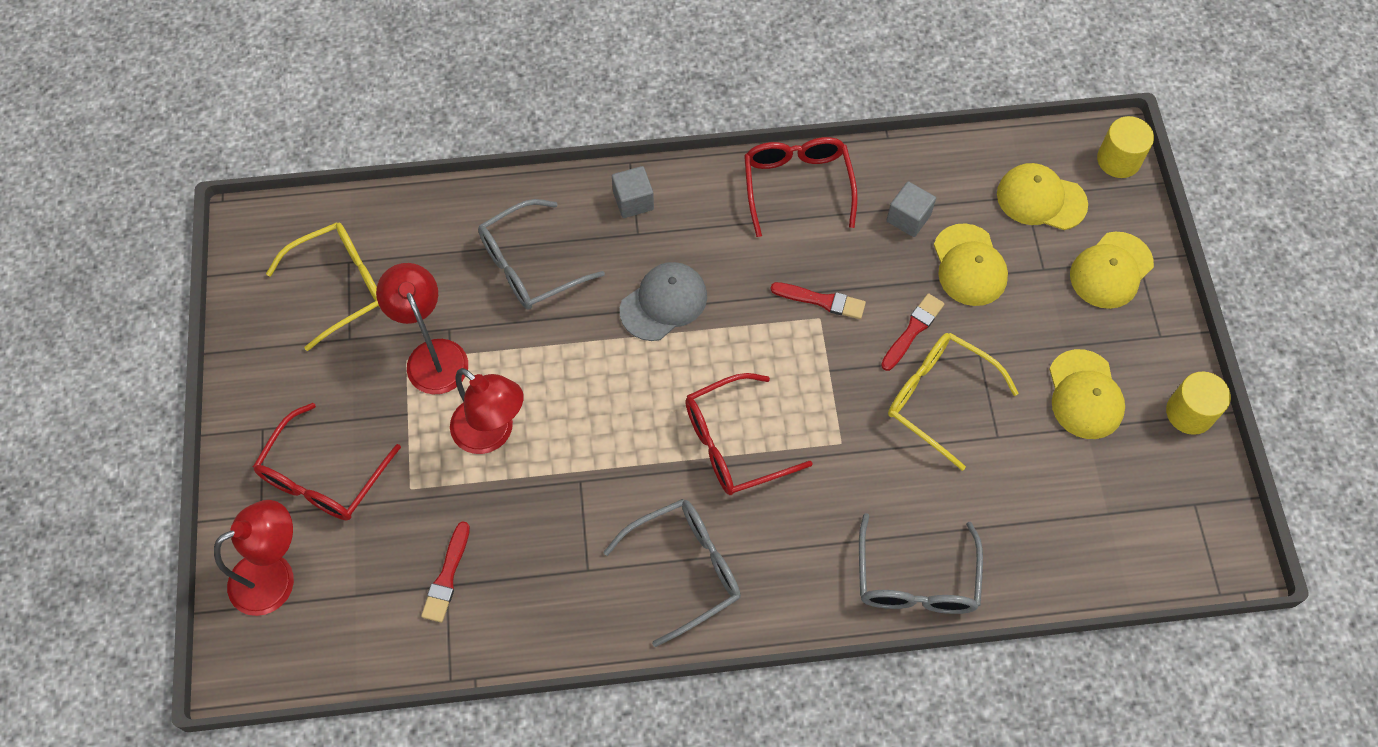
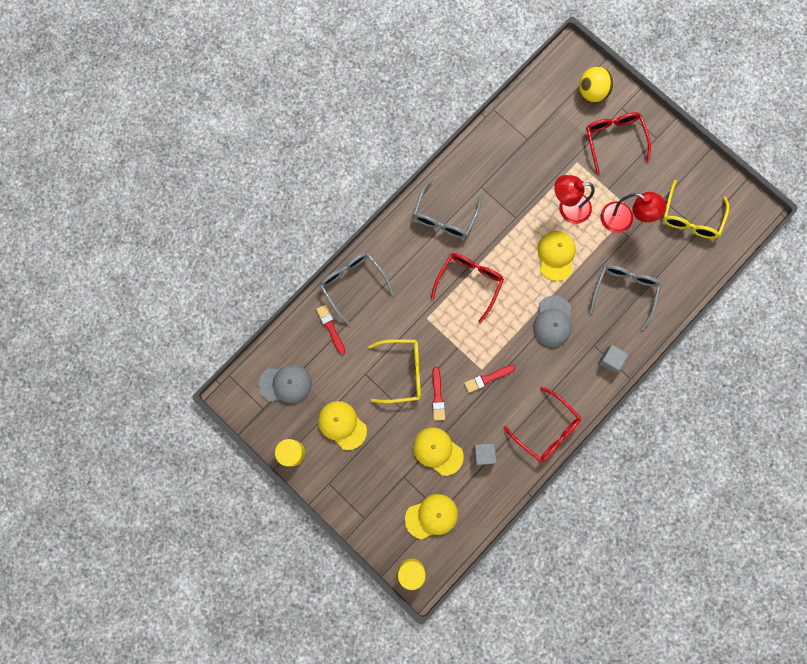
camera: 140 degrees right, 15 degrees up
(275, 576) = (592, 92): red lamp -> yellow ball
(447, 576) = (530, 142): red brush -> red brush (331, 327)
(1111, 270) = (373, 502): yellow cap -> yellow cap (556, 255)
(1134, 513) = (285, 384): none -> grey cap

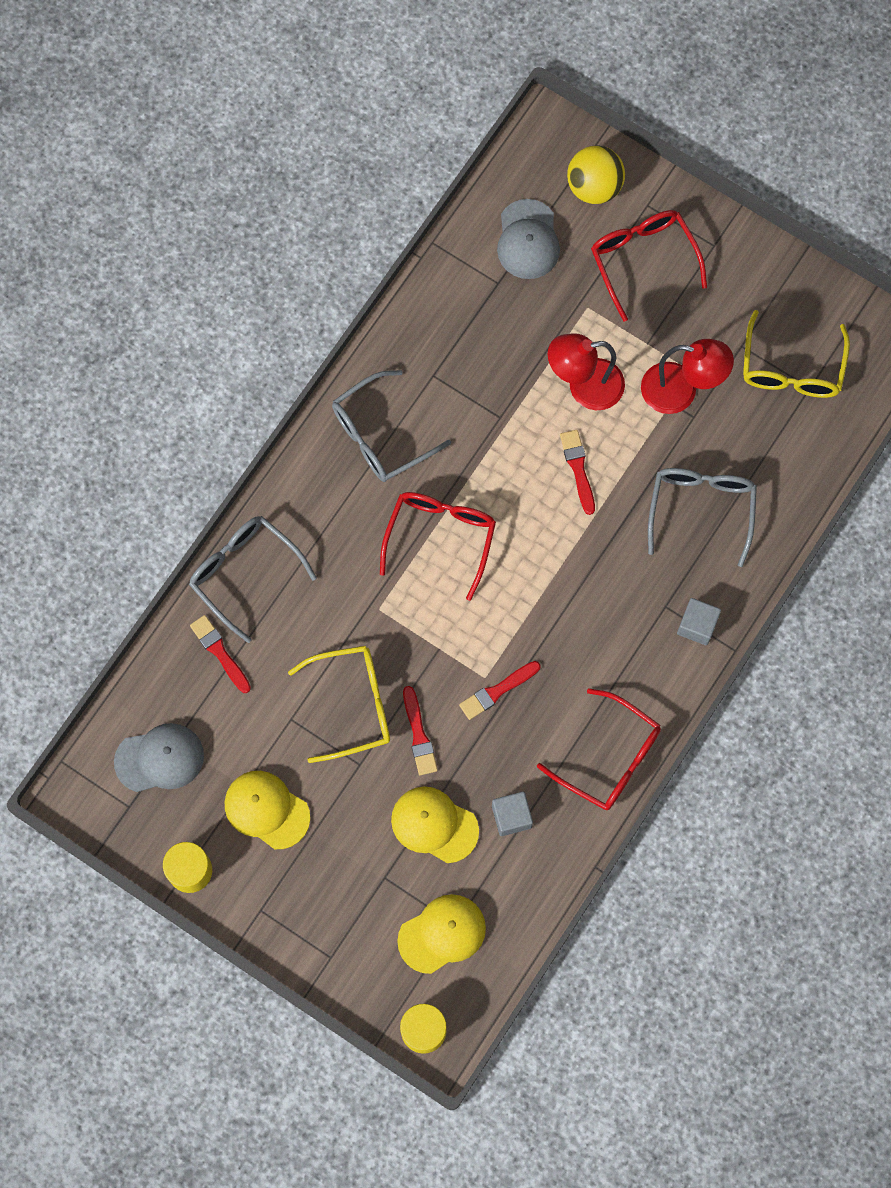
camera: 10 degrees left, 5 degrees down
(444, 217) = (380, 435): grey glasses -> grey glasses turned 45 degrees clockwise
(553, 321) = (590, 578): grey cap -> grey cap (528, 240)
(556, 255) = (578, 468): yellow cap -> red brush

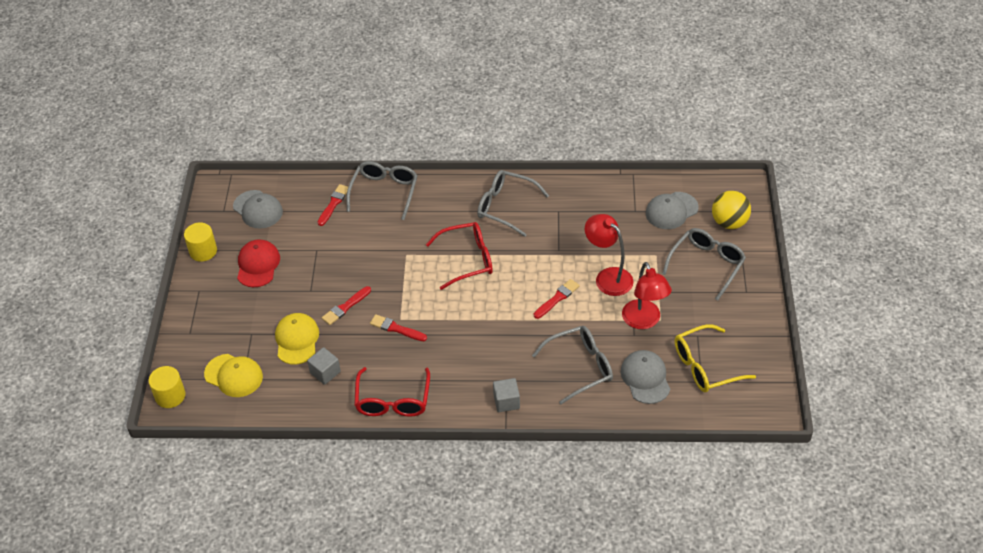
camera: 60 degrees right, 25 degrees down
(266, 810) = (258, 265): yellow cap -> red cap
(353, 704) = (343, 271): yellow glasses -> none
(643, 260) = (707, 264): red glasses -> grey glasses
(765, 446) = (645, 378): none -> grey cap

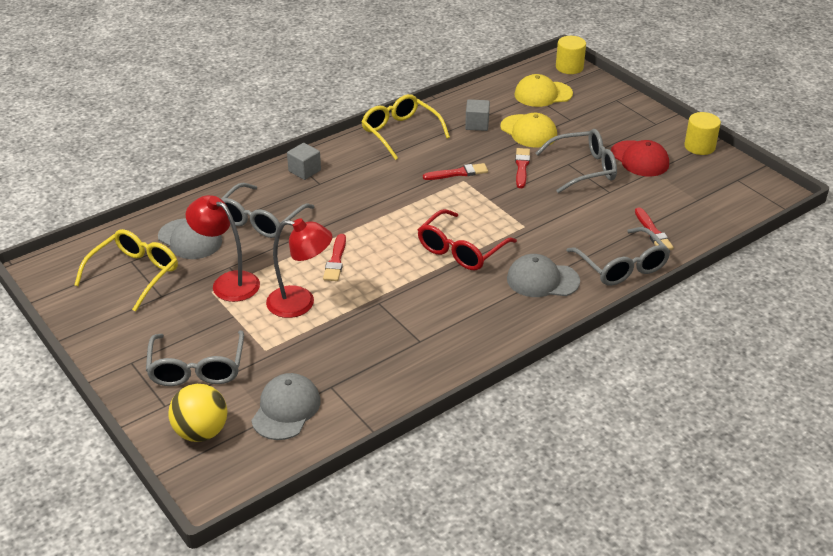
camera: 140 degrees right, 10 degrees down
(258, 209) = (710, 194): grey cap -> grey cap (542, 280)
(393, 401) = (400, 132): red glasses -> yellow glasses
(505, 207) = (482, 316): grey glasses -> grey glasses (584, 169)

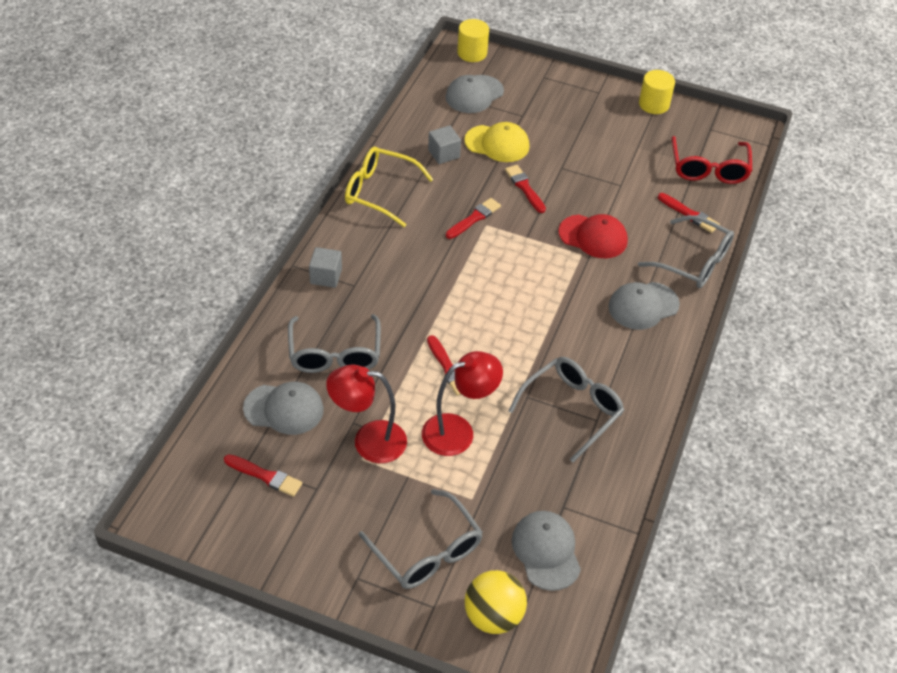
camera: 35 degrees left, 10 degrees up
(135, 274) = (265, 476): yellow glasses -> red brush
(461, 250) = (549, 305): red glasses -> red glasses (708, 169)
(543, 94) = (474, 94): yellow cap -> grey cap
(584, 169) = (579, 168): grey glasses -> grey glasses (572, 409)
(639, 159) = (616, 138): red cap -> red cap (593, 236)

